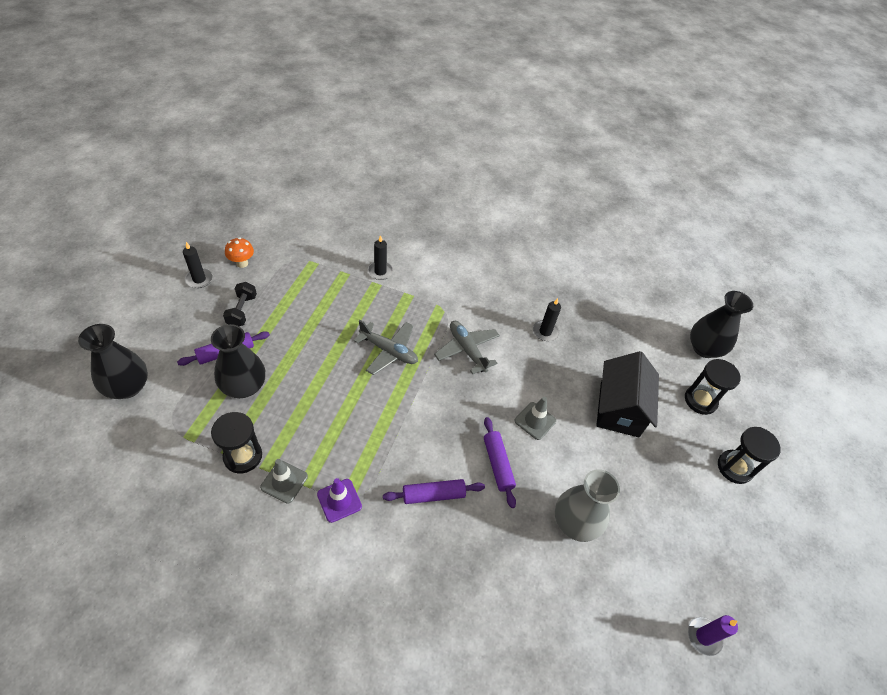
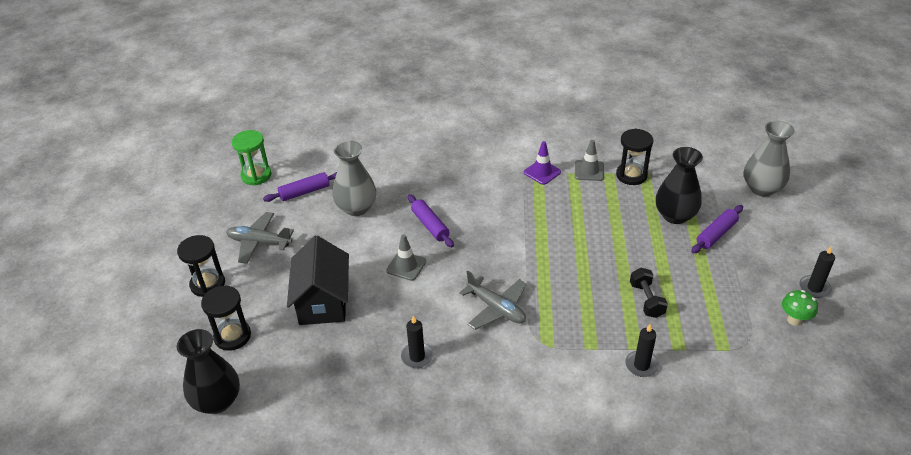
camera: 170 degrees right, 10 degrees down
(127, 387) = (762, 188): black vase -> grey vase
(242, 263) = (794, 320): orange mushroom -> green mushroom
(242, 311) = (741, 272): black dumbbell -> black dumbbell (646, 300)
(389, 351) = (573, 282): grey plane -> grey plane (259, 242)
(433, 495) = (474, 193): purple rolling pin -> purple rolling pin (304, 192)
(704, 636) = (256, 175): purple candle -> green hourglass

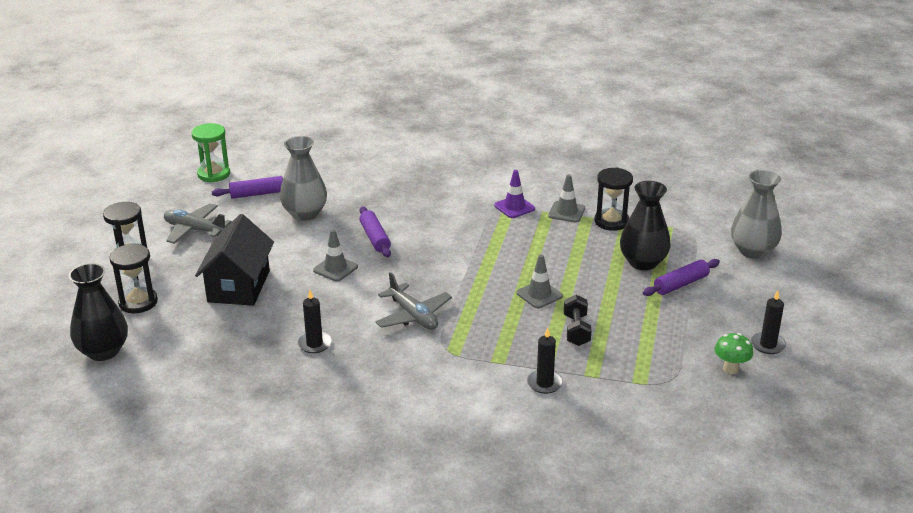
camera: 10 degrees right, 10 degrees down
(599, 265) = (539, 294): none -> grey traffic cone

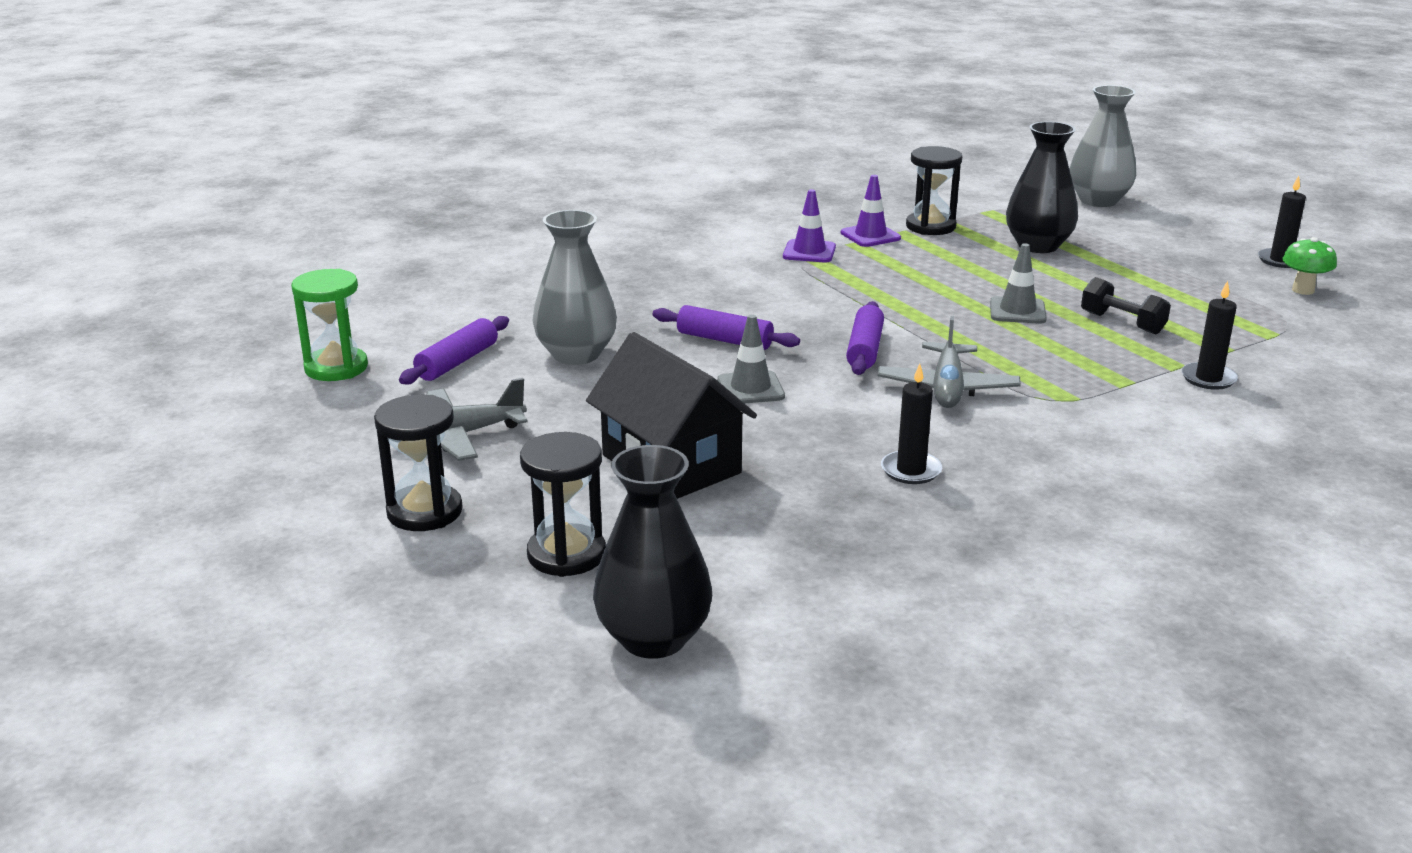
camera: 45 degrees left, 5 degrees down
(413, 316) = (947, 388): grey plane -> grey plane turned 90 degrees clockwise
(566, 212) = (870, 236): grey traffic cone -> purple traffic cone
(681, 284) = (1109, 248): purple rolling pin -> purple rolling pin (865, 349)

